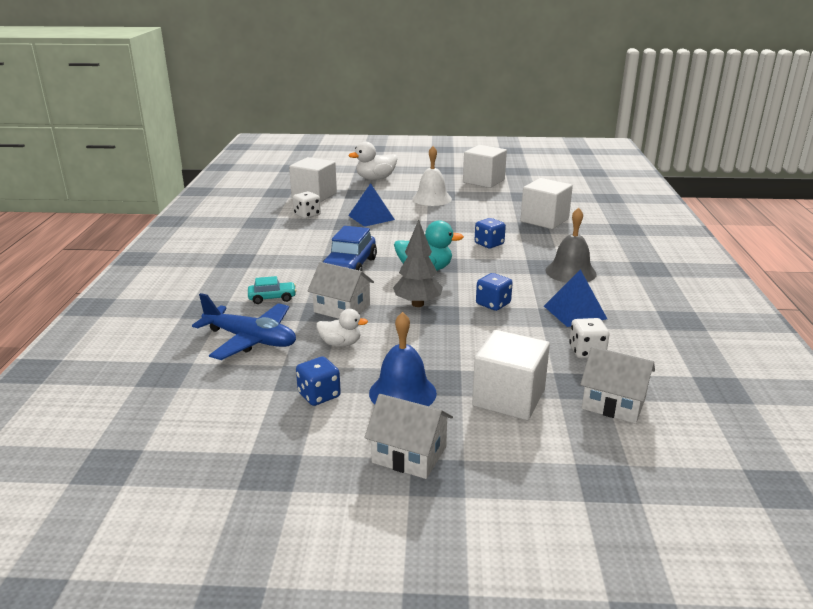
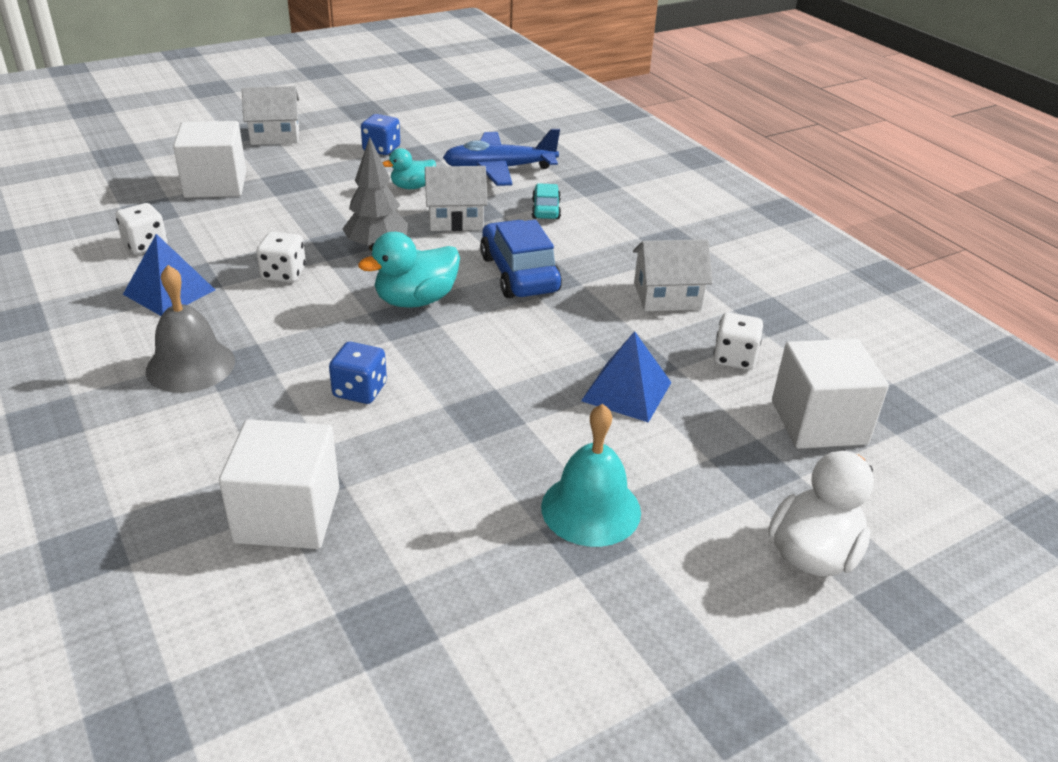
camera: 145 degrees right, 10 degrees up
(272, 298) = (545, 209): turquoise car -> turquoise car turned 135 degrees clockwise
(340, 344) = (412, 187): white duck -> turquoise duck
(402, 393) = (314, 166): blue bell -> none
(432, 199) = (591, 509): white bell -> turquoise bell
(483, 181) = (550, 676): white cube -> none
(493, 304) = (283, 274): blue dice -> white dice
(613, 403) = (112, 204): white house -> white house (667, 296)

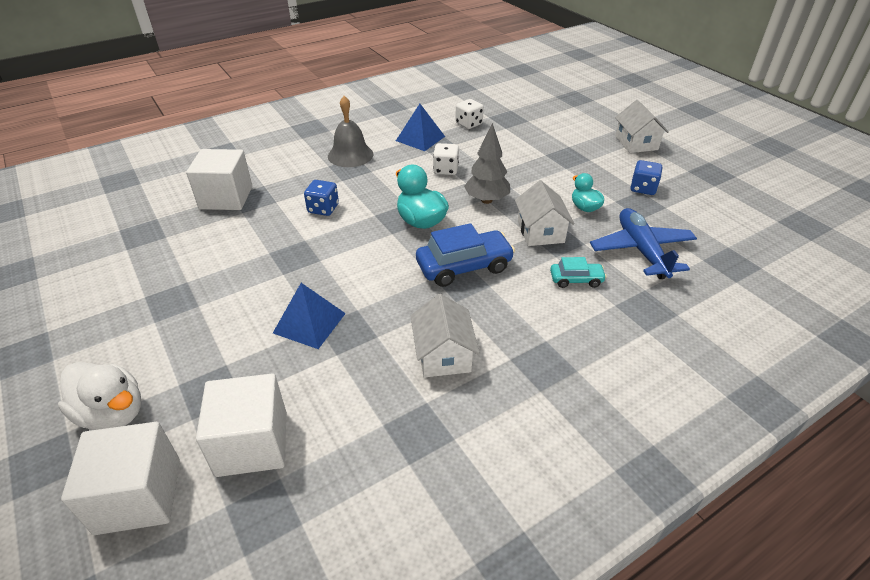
camera: 90 degrees right, 5 degrees up
(215, 184) = (550, 133): white cube -> white cube (138, 496)
(591, 509) = (195, 302): turquoise bell -> none
(734, 358) = (348, 393): white dice -> none

